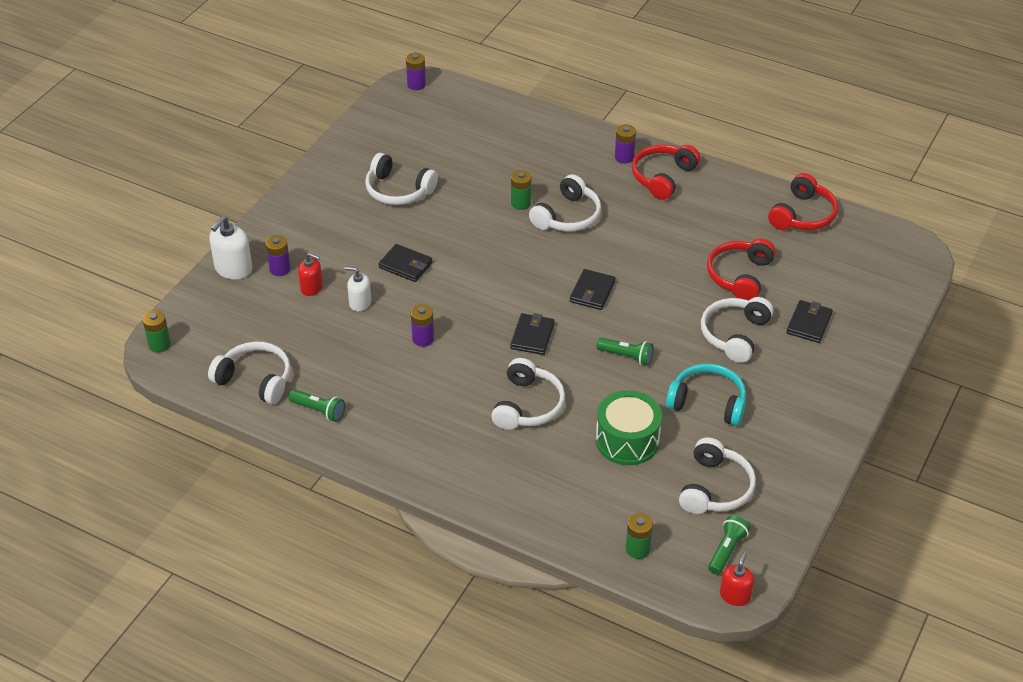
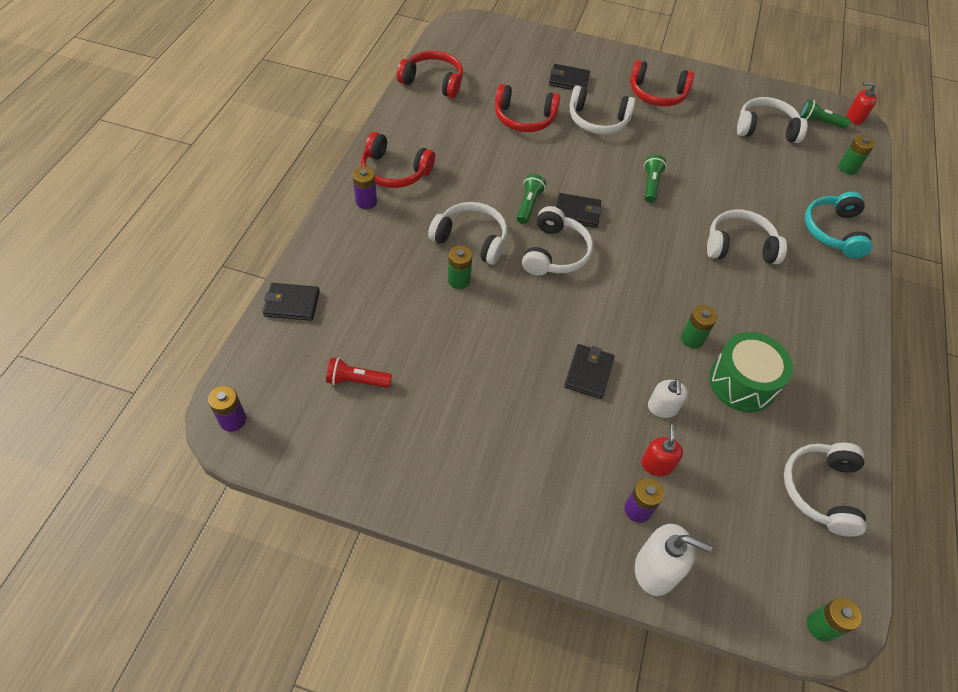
camera: 105 degrees left, 10 degrees up
(319, 410) = (830, 415): green flashlight -> green flashlight (528, 205)
(398, 190) = (459, 403): white headphones -> white headphones (555, 253)
(423, 339) = (692, 339): purple battery -> green battery
(433, 141) = (357, 381): none -> red flashlight
(532, 336) = (653, 251): black wallet -> black wallet (292, 304)
(627, 440) = (745, 179): green drum -> green drum (742, 383)
(707, 403) = (681, 134): turquoise headphones -> turquoise headphones (834, 231)
(784, 399) = (657, 94): none -> red headphones

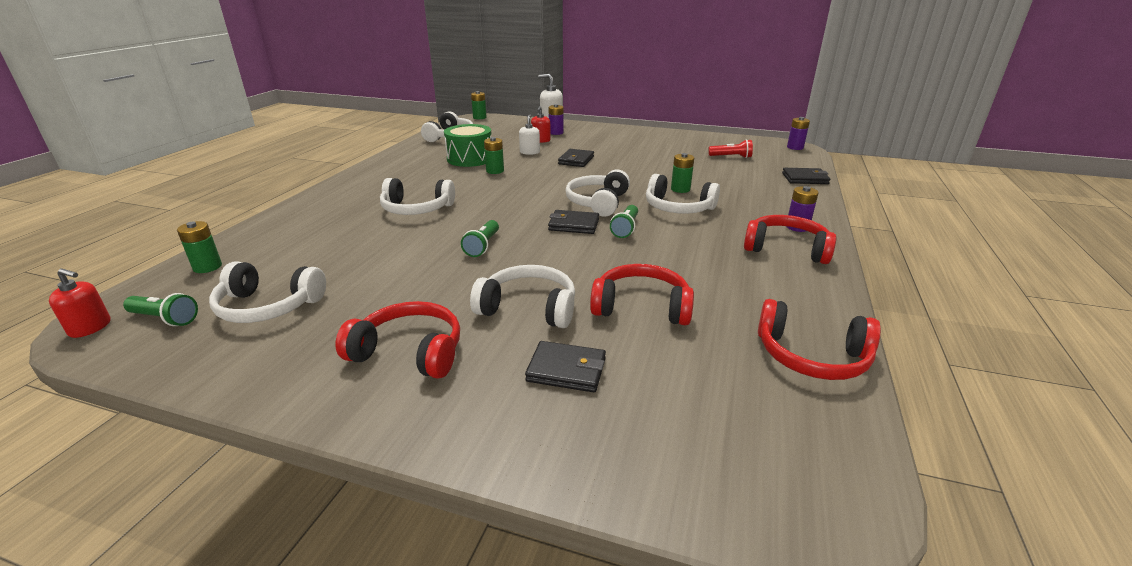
camera: 175 degrees left, 25 degrees down
(834, 231) = (305, 219): turquoise headphones -> none

